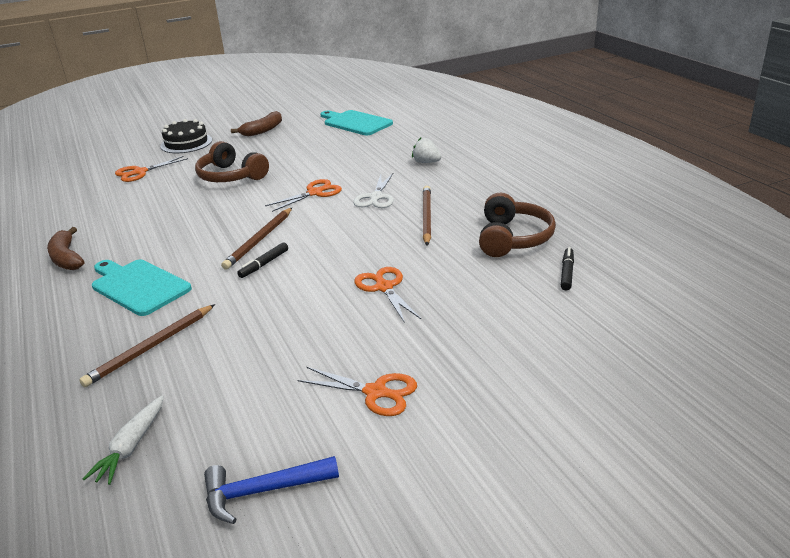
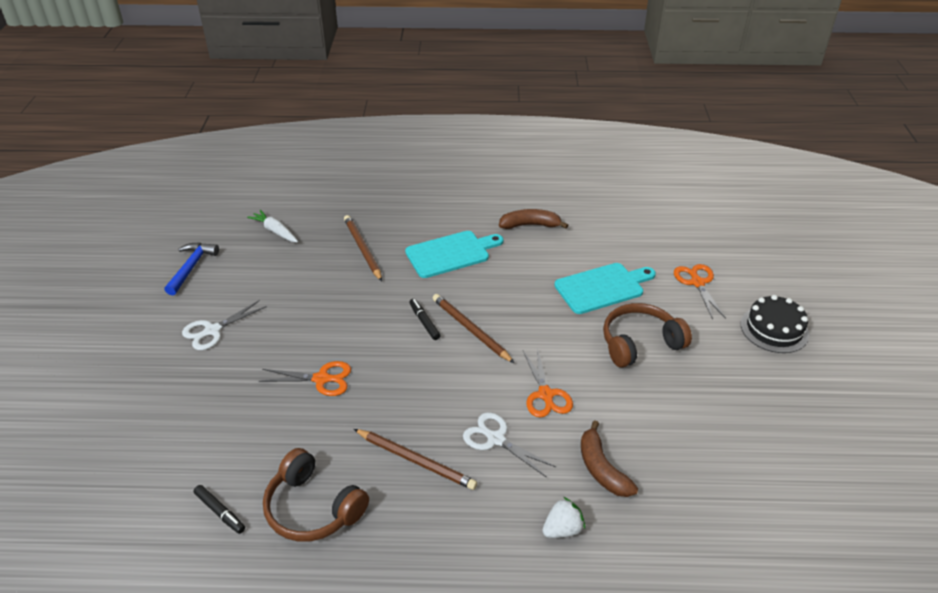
camera: 115 degrees right, 10 degrees up
(263, 130) = (788, 405): brown banana -> brown banana (601, 469)
(355, 123) = (769, 514): turquoise cutting board -> turquoise cutting board (602, 287)
(376, 392) = (212, 331): orange scissors -> white scissors

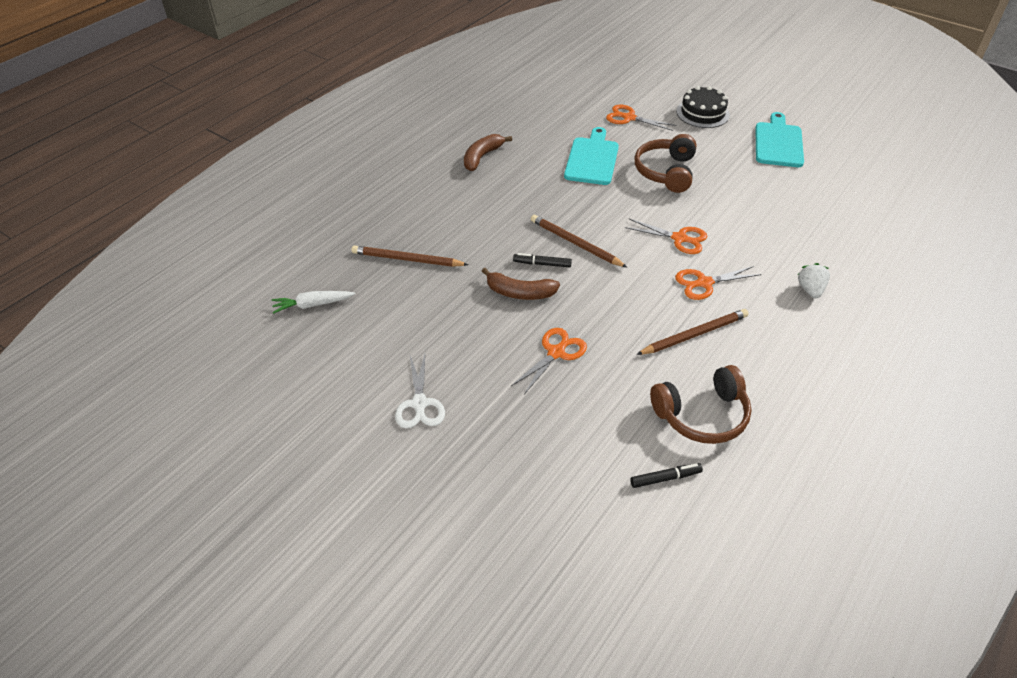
camera: 55 degrees left, 5 degrees up
(191, 267) = (301, 387): blue hammer -> none
(451, 253) = (471, 212): turquoise cutting board -> turquoise cutting board (778, 143)
(470, 329) = (575, 243): brown pencil -> brown pencil turned 45 degrees clockwise
(495, 439) = (704, 283): white scissors -> orange scissors
(601, 469) = (769, 247): brown banana -> brown banana (520, 293)

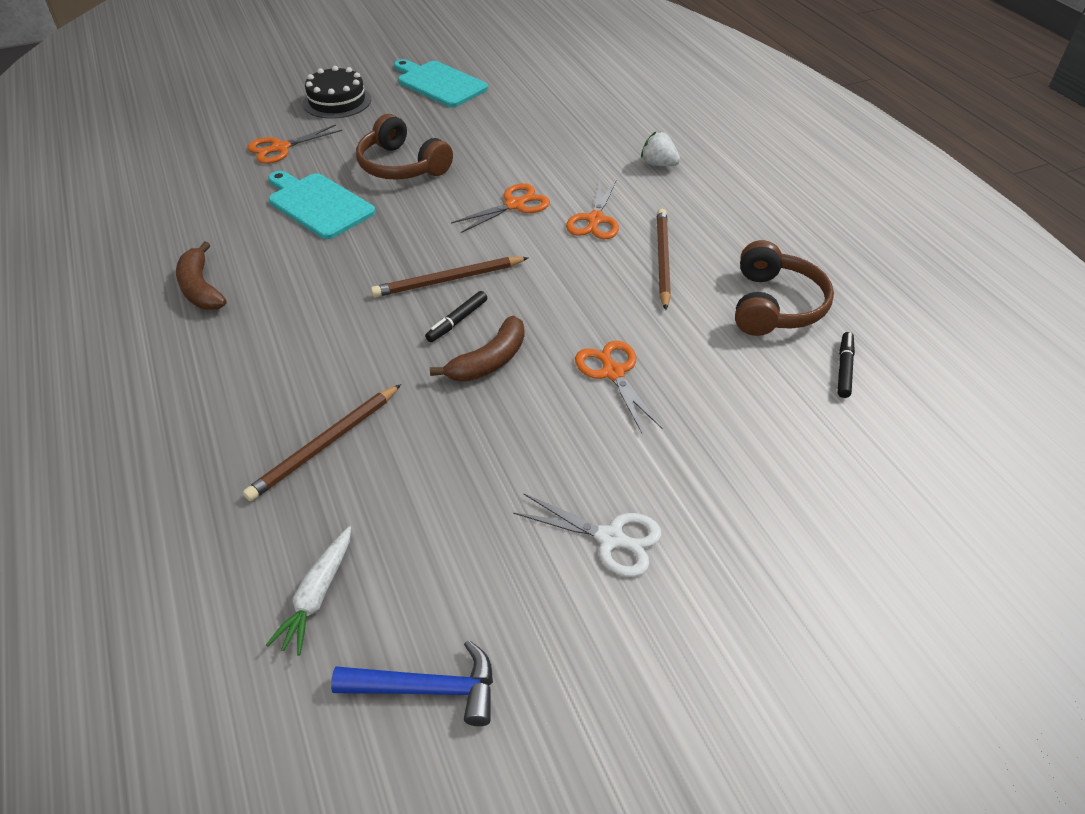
camera: 60 degrees left, 0 degrees up
(282, 370) = (427, 689): none -> blue hammer

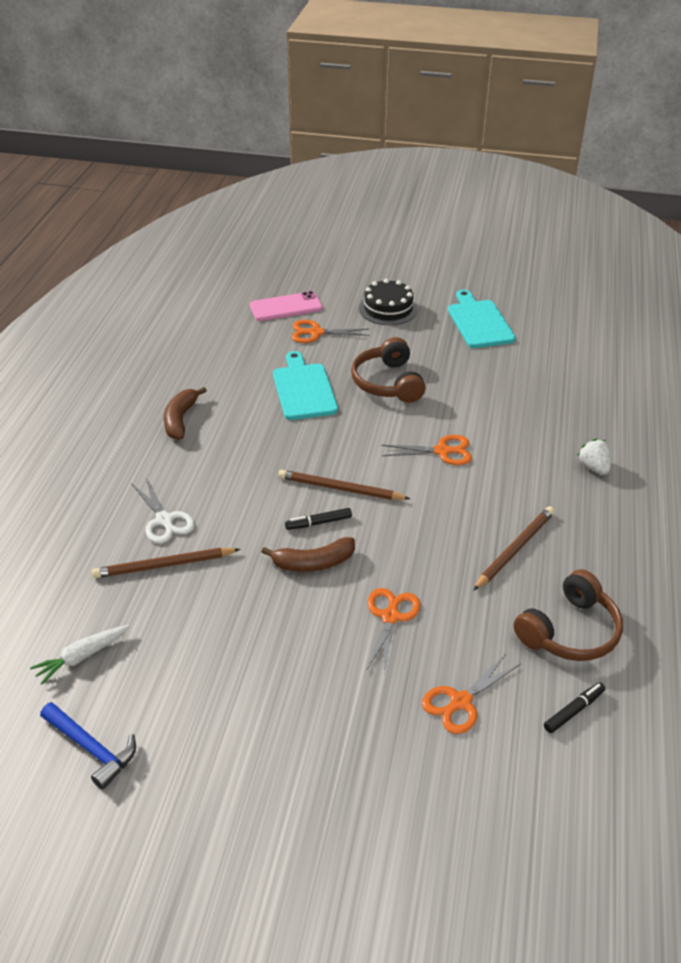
camera: 35 degrees right, 5 degrees down
(223, 135) = (286, 307): none -> pink phone
(595, 220) = (493, 492): orange scissors -> orange scissors (460, 702)
(611, 538) = (278, 729): white scissors -> white scissors (164, 520)

